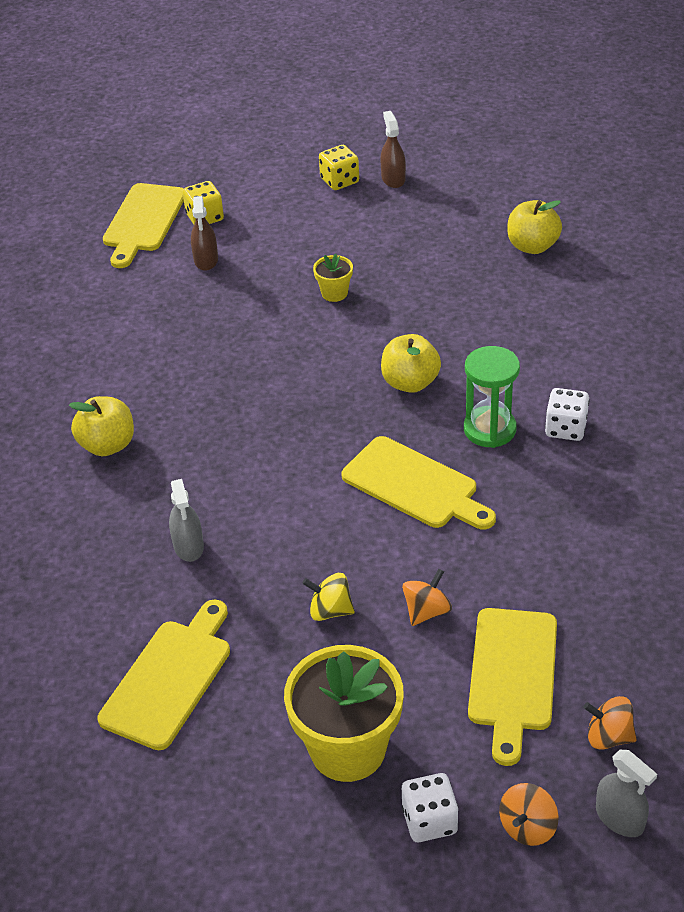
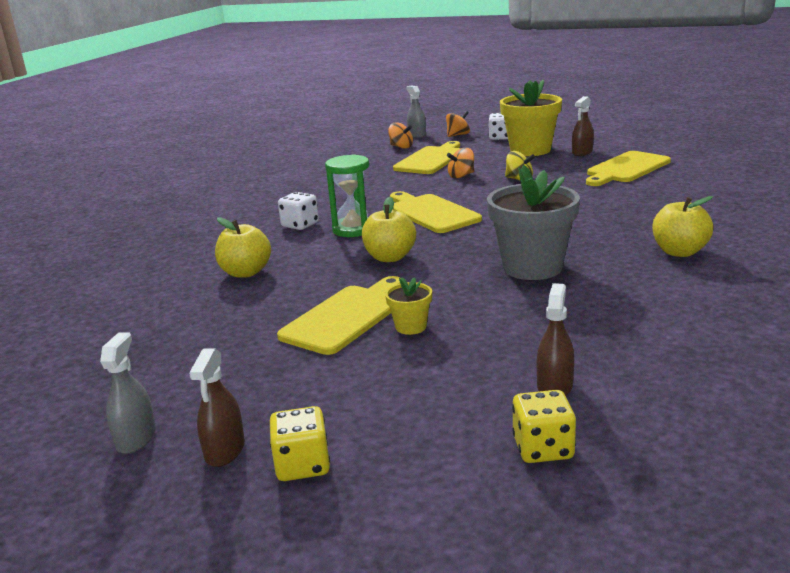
camera: 160 degrees left, 20 degrees down
(143, 221) = (649, 463): yellow cutting board -> yellow cutting board (346, 317)
(188, 546) = (608, 204): grey spray bottle -> grey spray bottle (136, 438)
(250, 749) = (582, 152): none -> brown spray bottle
(254, 391) = (532, 267): none -> grey flower pot
(532, 246) = (165, 336): yellow apple -> yellow apple (246, 272)

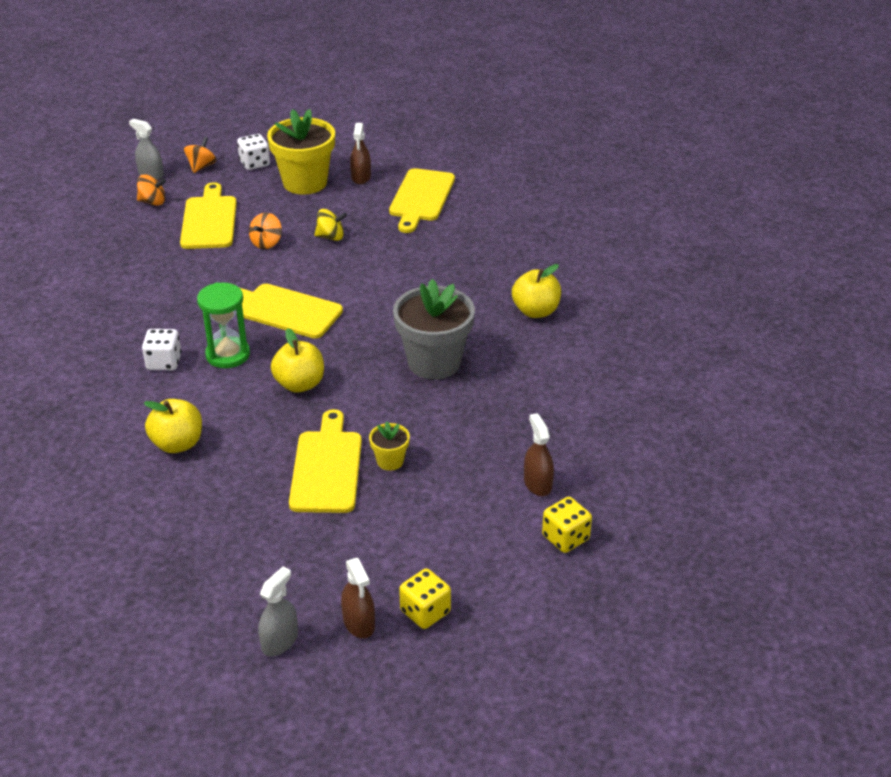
camera: 35 degrees left, 15 degrees up
(136, 438) = (279, 641): grey spray bottle -> grey spray bottle turned 60 degrees clockwise

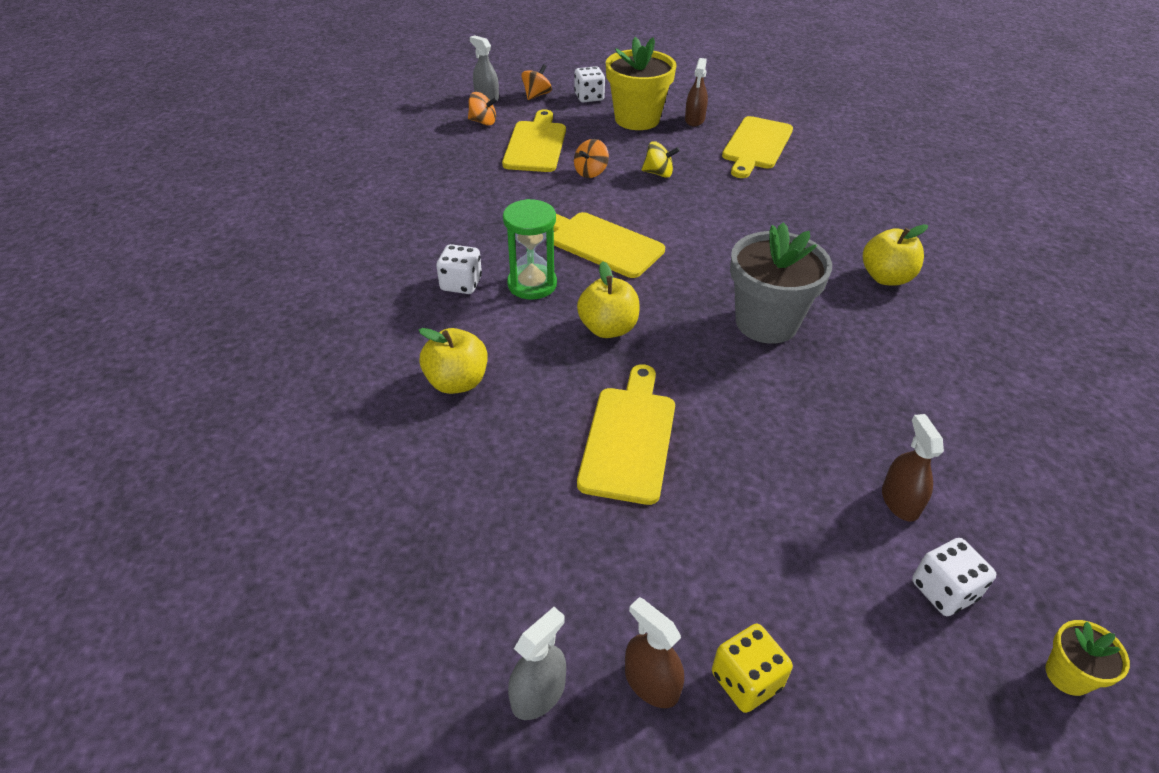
camera: 10 degrees right, 5 degrees up
(359, 623) = (651, 683): brown spray bottle -> brown spray bottle turned 150 degrees clockwise
(390, 461) = (708, 441): yellow flower pot -> yellow flower pot (1068, 675)
(565, 538) = (944, 590): yellow dice -> white dice

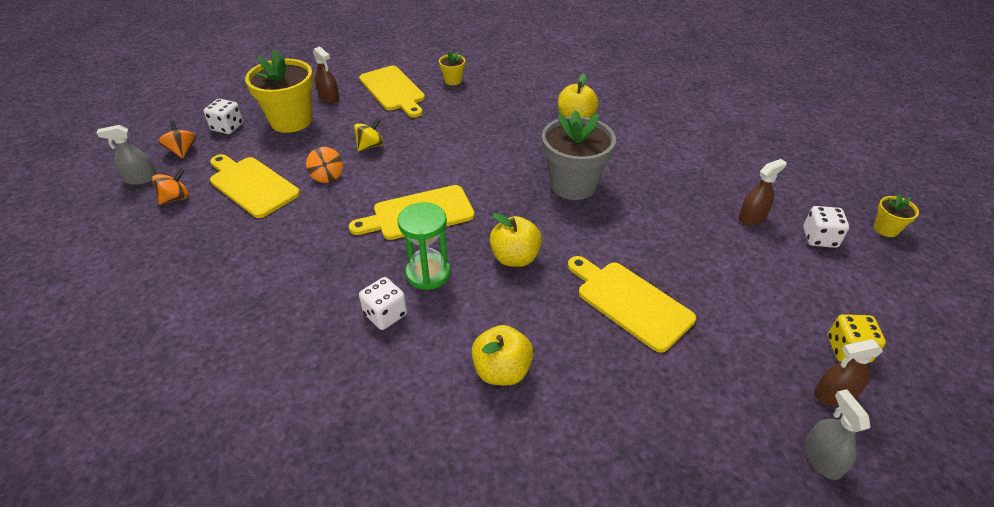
camera: 55 degrees left, 0 degrees up
(826, 170) = (453, 80): none -> yellow flower pot
(900, 501) = (752, 217): brown spray bottle -> brown spray bottle turned 120 degrees clockwise

